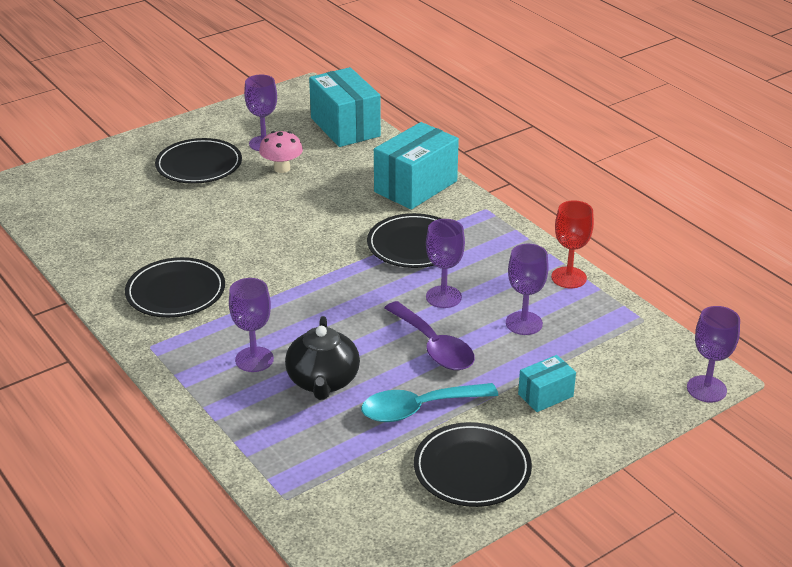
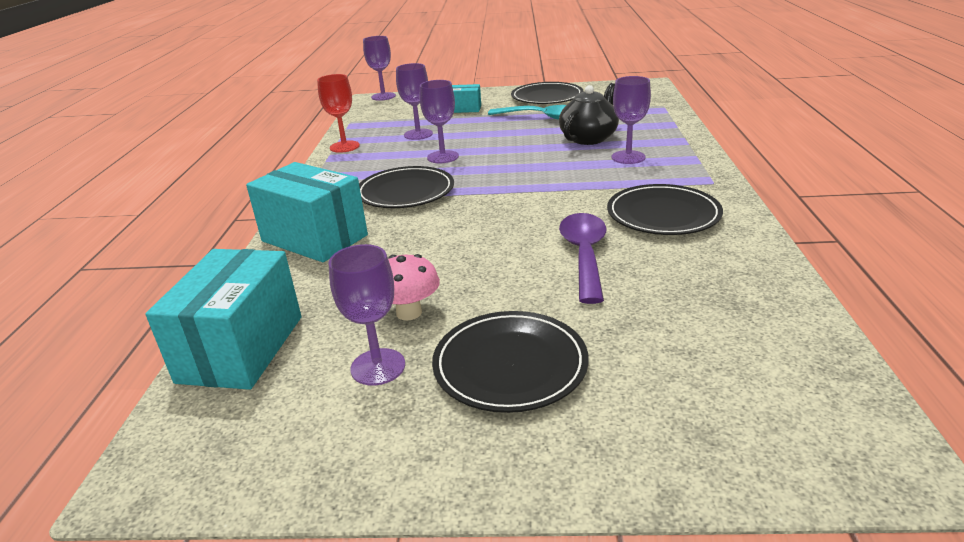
camera: 140 degrees left, 5 degrees down
(416, 186) = (314, 238): turquoise box -> turquoise box turned 45 degrees clockwise
(434, 346) = (492, 137): purple spoon -> purple spoon (584, 255)

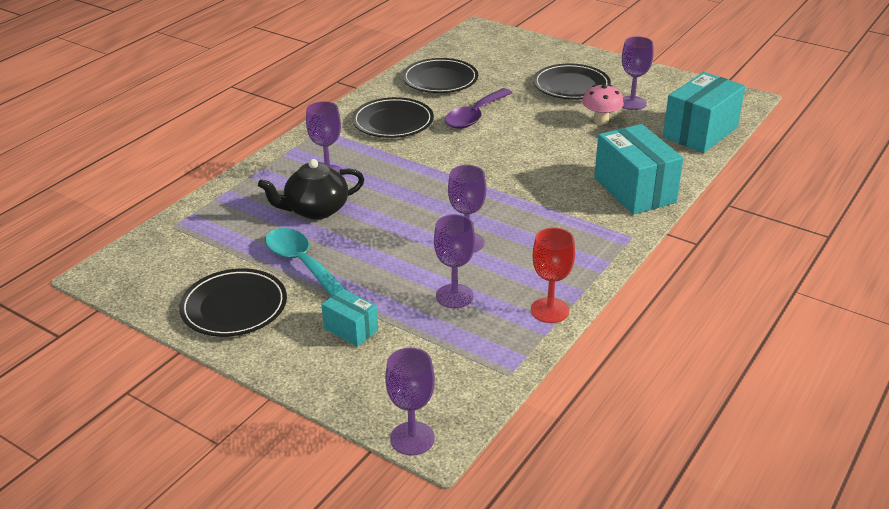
camera: 150 degrees left, 5 degrees up
(405, 192) = (536, 210): black plate -> black plate (440, 79)

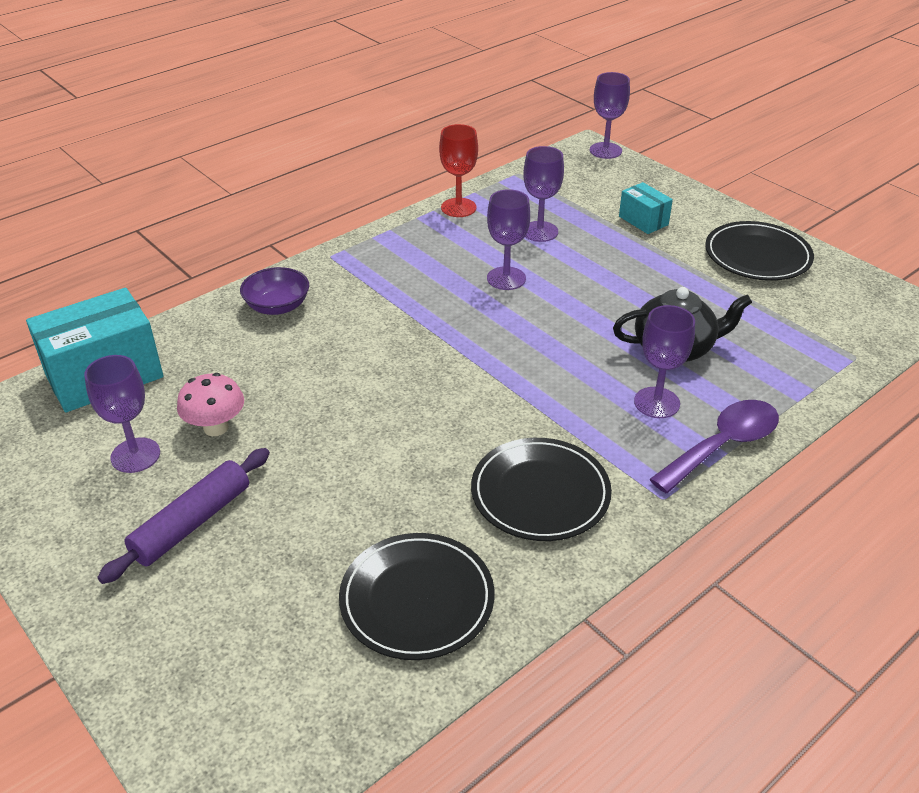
camera: 165 degrees left, 5 degrees up
(301, 263) = (691, 286): turquoise spoon -> none
(475, 116) = (401, 478): purple spoon -> purple spoon (723, 445)
(571, 85) = (192, 523): black plate -> purple rolling pin
(634, 190) = (277, 306): turquoise box -> purple bowl

